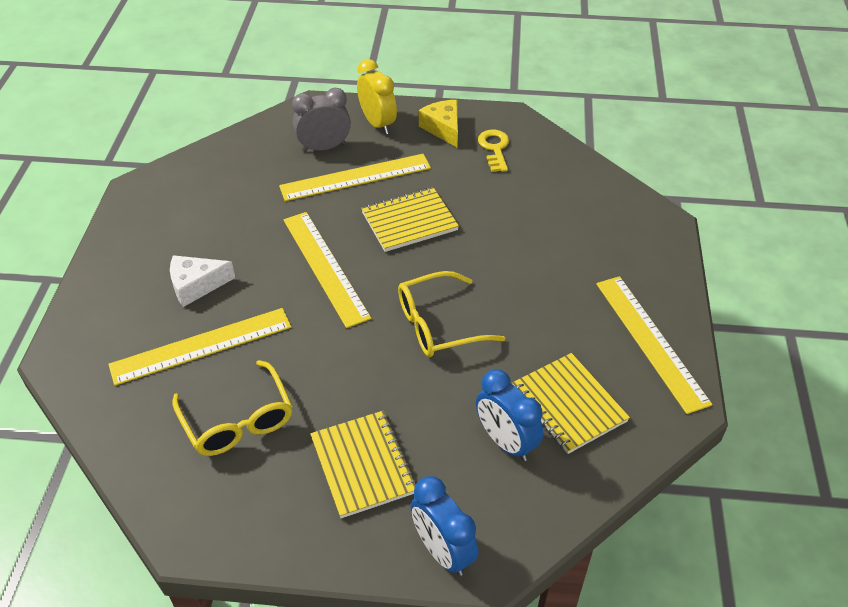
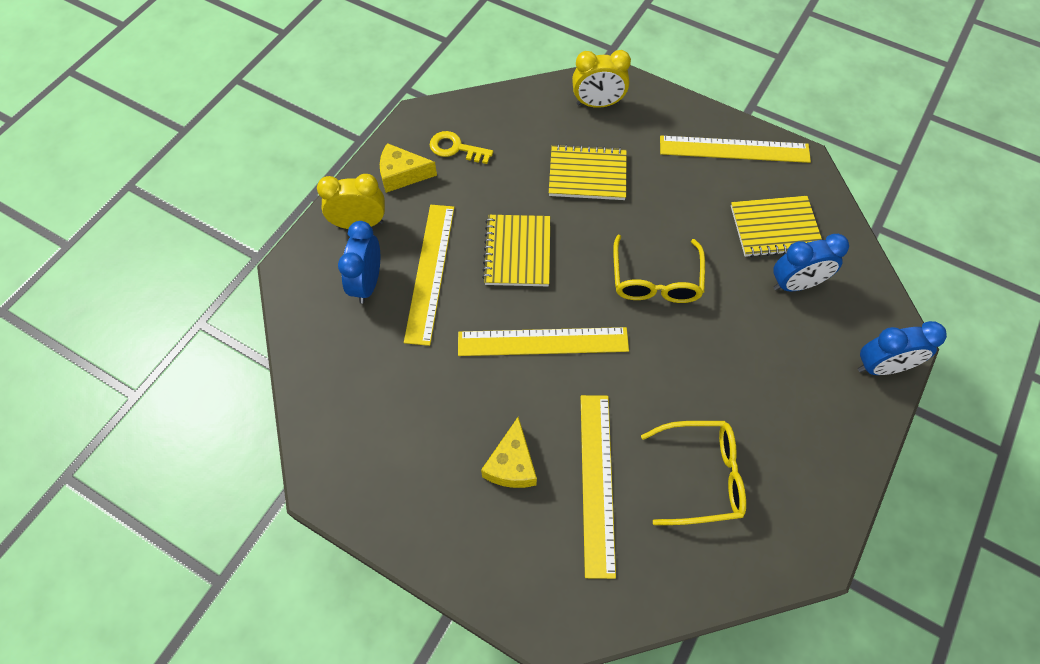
camera: 65 degrees left, 15 degrees up
(196, 285) = (512, 464): white cheese -> yellow cheese
(324, 147) = (367, 283): grey clock -> blue clock
(363, 465) = (784, 392): yellow notebook -> yellow notebook (587, 174)
(622, 220) = (597, 104): none -> yellow clock

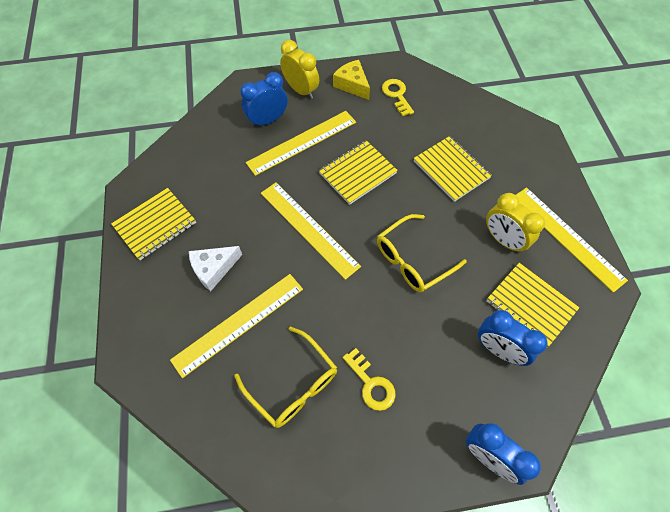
camera: 50 degrees right, 0 degrees up
(400, 488) = (155, 225): none -> yellow notebook
(512, 464) = (214, 269): yellow cheese -> white cheese
(597, 104) = (510, 138): yellow clock -> yellow clock (503, 240)
(752, 408) = (371, 384): none -> yellow key

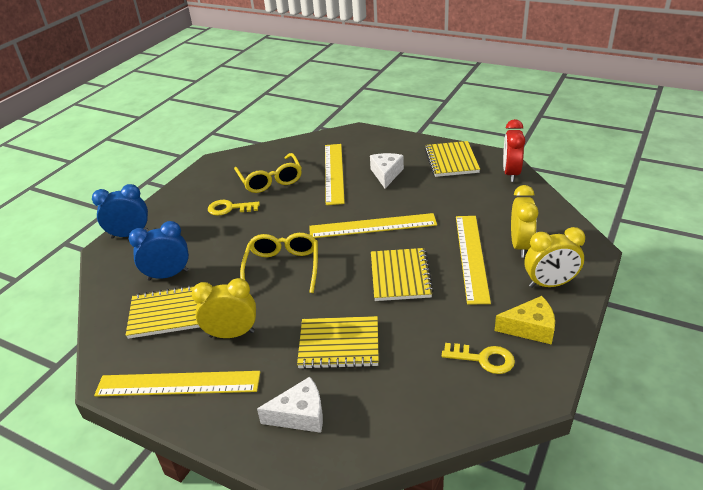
camera: 130 degrees right, 25 degrees down
(157, 167) = (511, 173): none -> red clock
(267, 120) = (520, 246): blue clock -> yellow clock
(293, 384) = (270, 180): yellow glasses -> yellow glasses turned 105 degrees counterclockwise
(516, 155) = (300, 415): none -> white cheese

